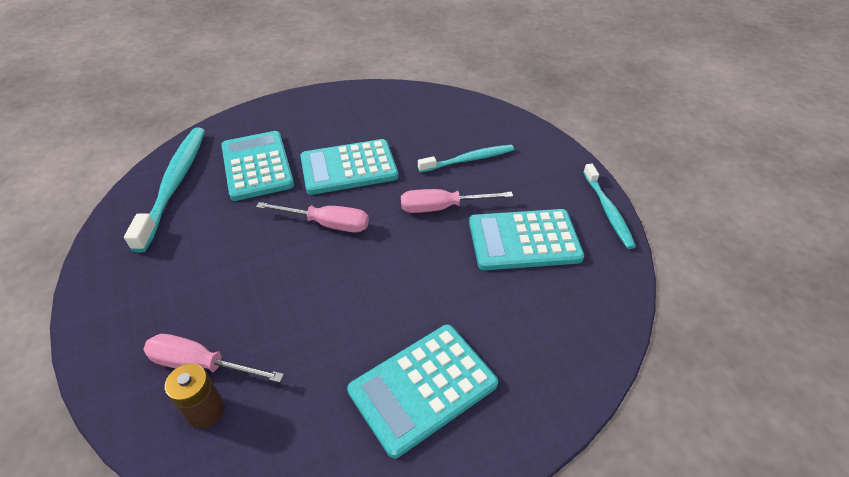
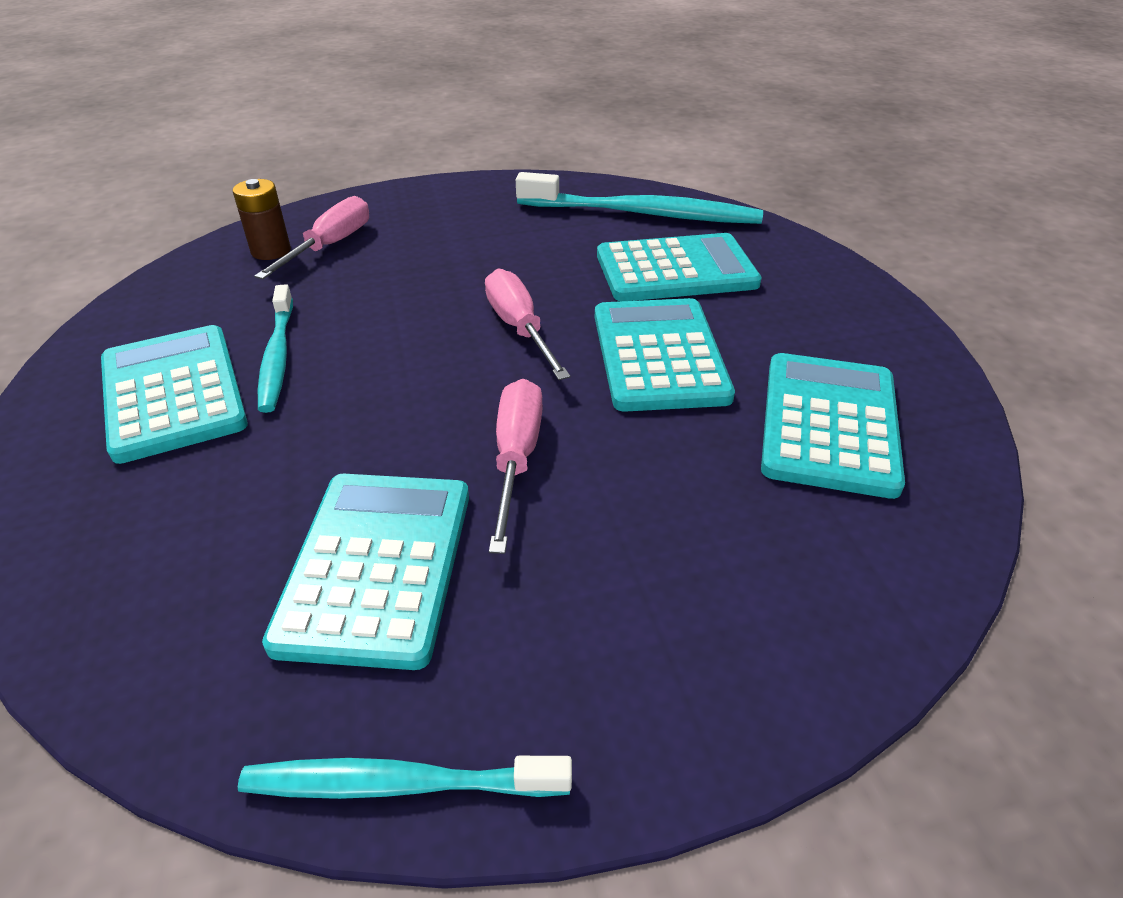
camera: 100 degrees right, 5 degrees down
(327, 224) = (519, 328): pink screwdriver -> pink screwdriver turned 135 degrees clockwise
(394, 118) = (829, 424): none -> turquoise calculator
(468, 160) = (665, 523): turquoise toothbrush -> turquoise toothbrush (277, 356)

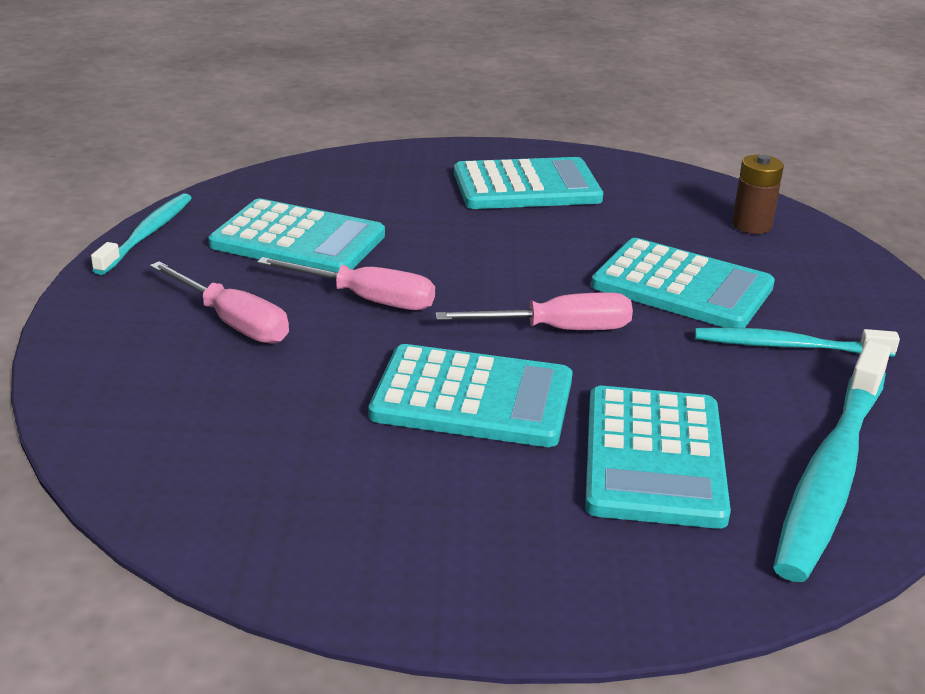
camera: 105 degrees right, 10 degrees down
(277, 356) = (559, 221): turquoise toothbrush -> turquoise toothbrush (788, 346)
(330, 246) = (758, 252): pink screwdriver -> pink screwdriver (233, 322)
(829, 424) = (302, 469): turquoise calculator -> turquoise calculator (682, 286)

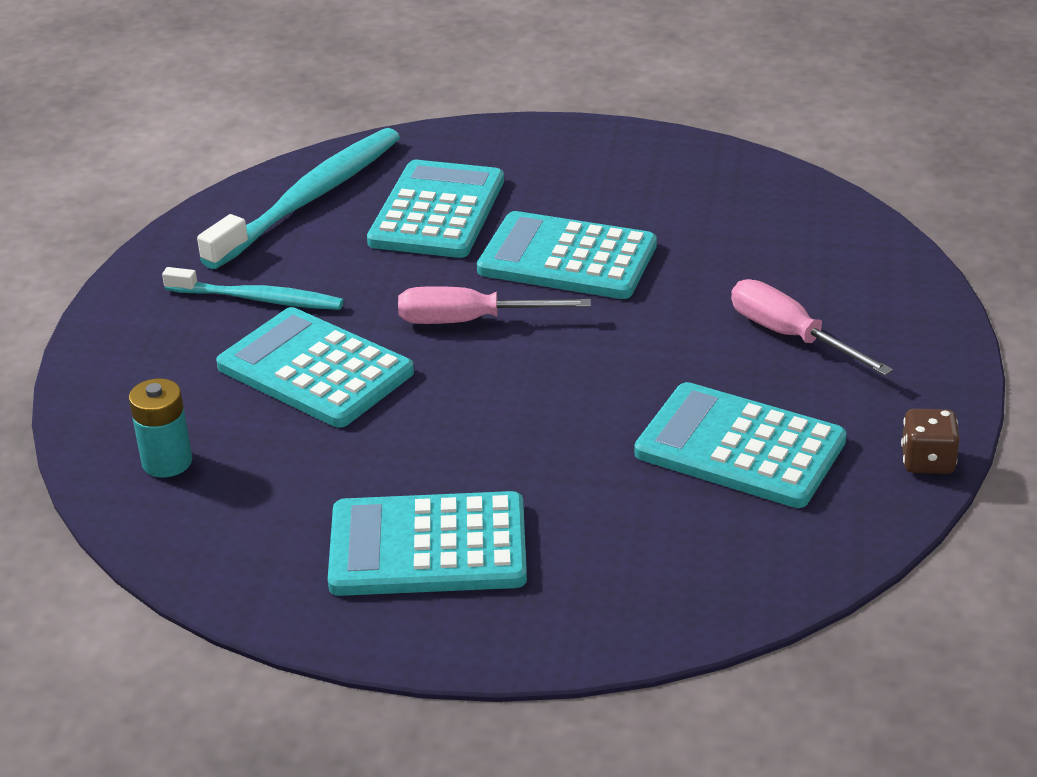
camera: 170 degrees left, 5 degrees up
(147, 234) = (927, 461): turquoise toothbrush -> brown dice
(366, 299) = (657, 360): pink screwdriver -> none
(751, 225) = (167, 462): brown battery -> turquoise battery

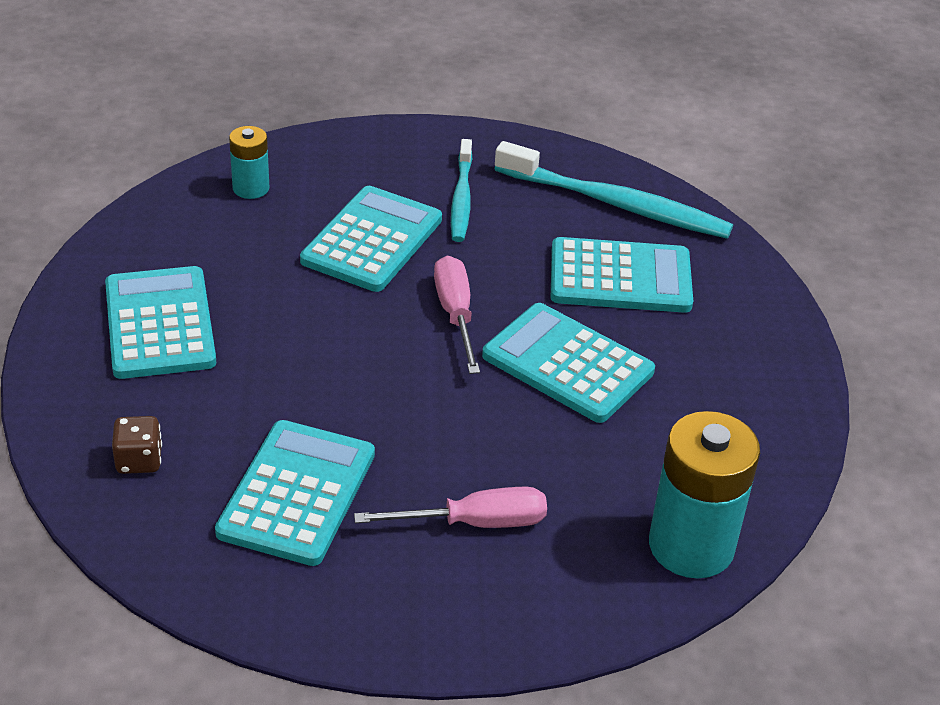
camera: 75 degrees right, 5 degrees up
(567, 258) = (568, 364): turquoise calculator -> turquoise calculator turned 60 degrees counterclockwise
(790, 336) = (474, 523): pink screwdriver -> pink screwdriver turned 45 degrees clockwise
(826, 221) = (691, 546): none -> turquoise battery
(927, 461) = (288, 626): brown dice -> brown dice (139, 460)

